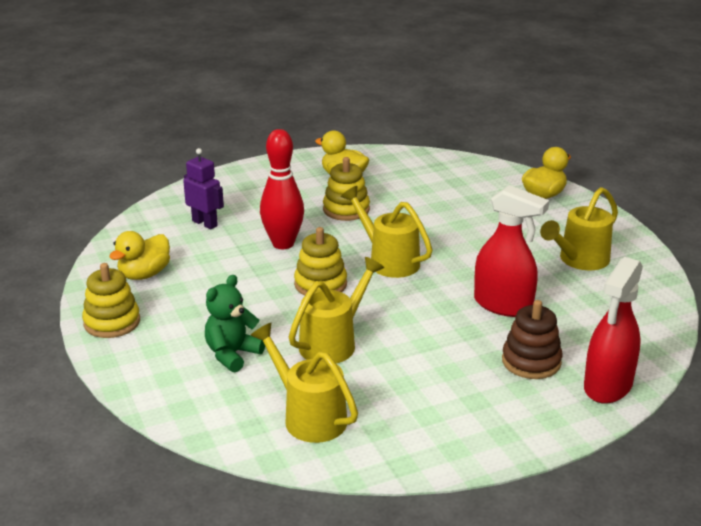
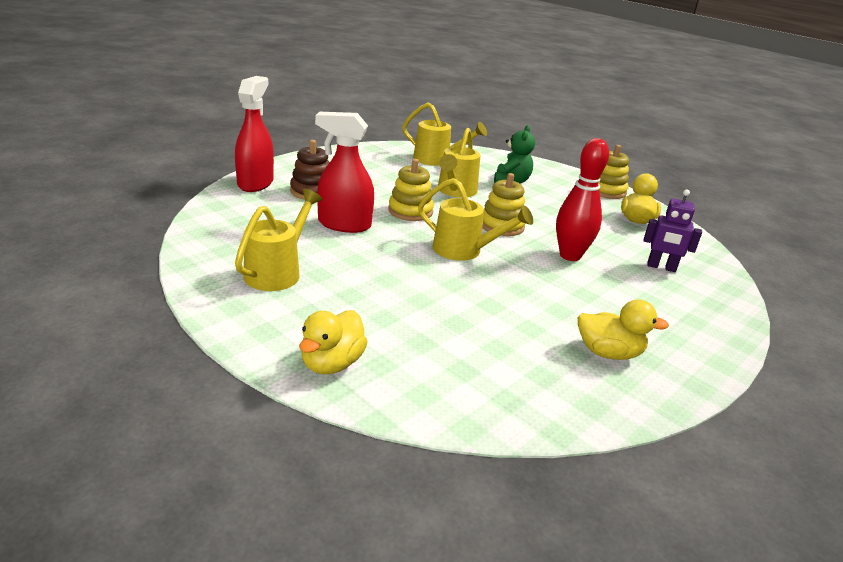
camera: 155 degrees right, 0 degrees up
(346, 209) = (554, 301): yellow stacking toy -> yellow stacking toy (410, 211)

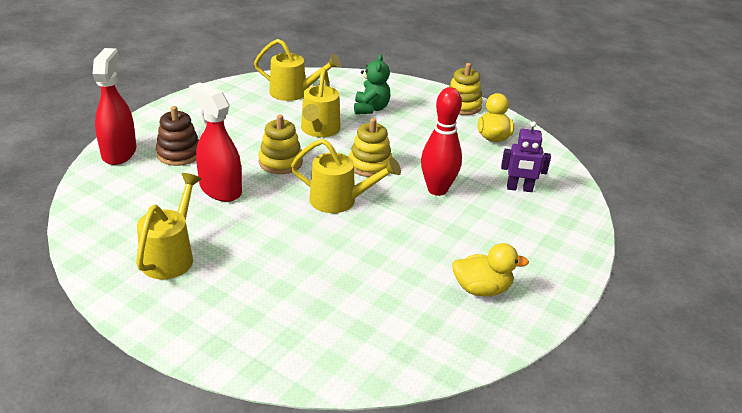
camera: 10 degrees left, 5 degrees up
(332, 363) = (246, 345): yellow duck -> none
(344, 224) = (220, 189): red spray bottle -> red spray bottle turned 45 degrees clockwise

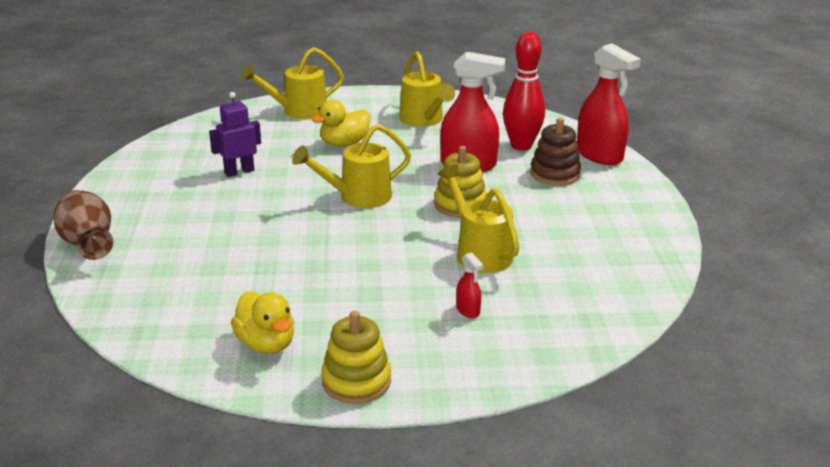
camera: 145 degrees right, 5 degrees down
(294, 93) = (587, 287): yellow watering can -> yellow watering can (298, 111)
(370, 165) = (373, 239): yellow stacking toy -> none
(371, 109) = (468, 310): green teddy bear -> red spray bottle
(437, 190) = (276, 244): red bowling pin -> red bowling pin (521, 146)
(481, 289) = (166, 184): yellow duck -> yellow duck (344, 143)
(519, 188) = (184, 285): purple robot -> purple robot (239, 171)
(576, 252) = (87, 244): none -> brown vase

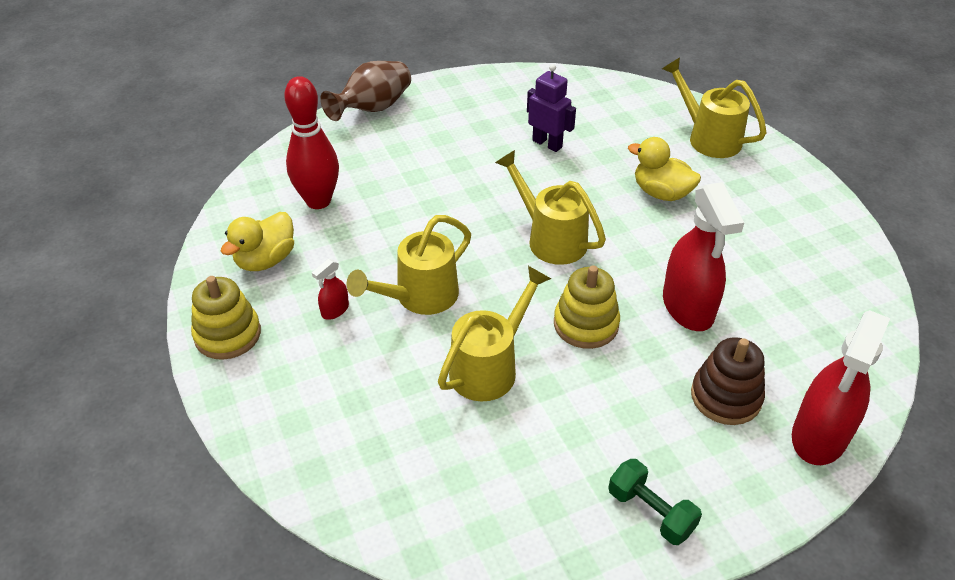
camera: 70 degrees right, 15 degrees up
(424, 120) = (773, 238): yellow watering can -> yellow watering can (419, 297)
(468, 310) = (371, 385): red spray bottle -> red spray bottle (335, 310)
(521, 146) = (779, 345): red bowling pin -> red bowling pin (318, 201)
(635, 222) = (650, 512): none -> green dumbbell

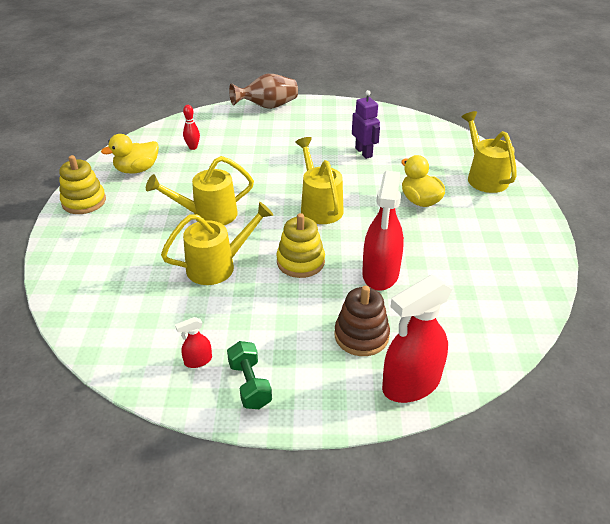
camera: 25 degrees right, 5 degrees down
(318, 201) = (193, 147): red bowling pin -> red bowling pin, size x0.49
(335, 310) = (153, 207): red spray bottle -> red spray bottle (198, 361)

